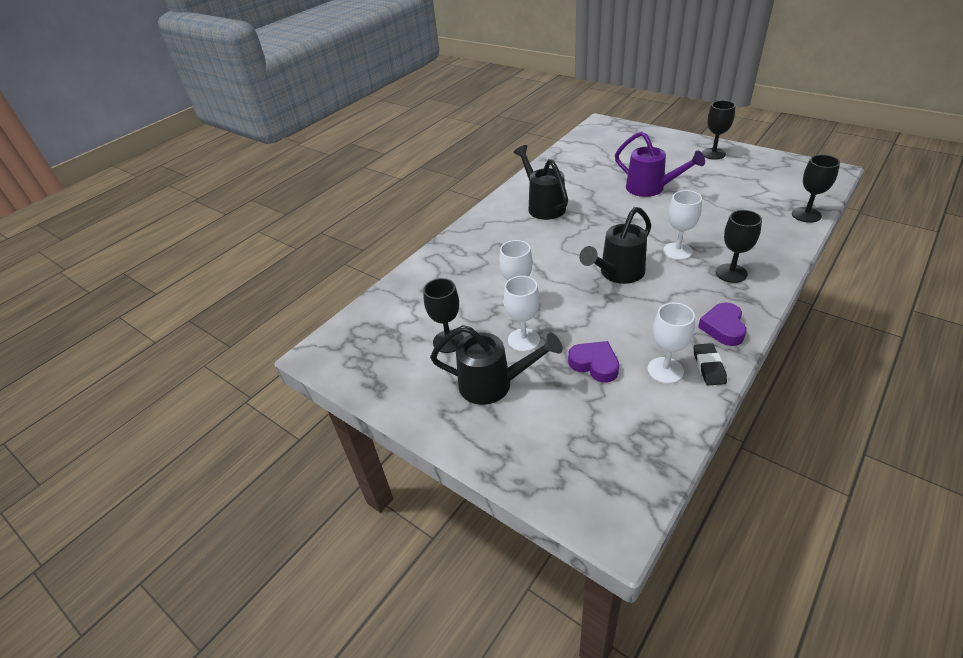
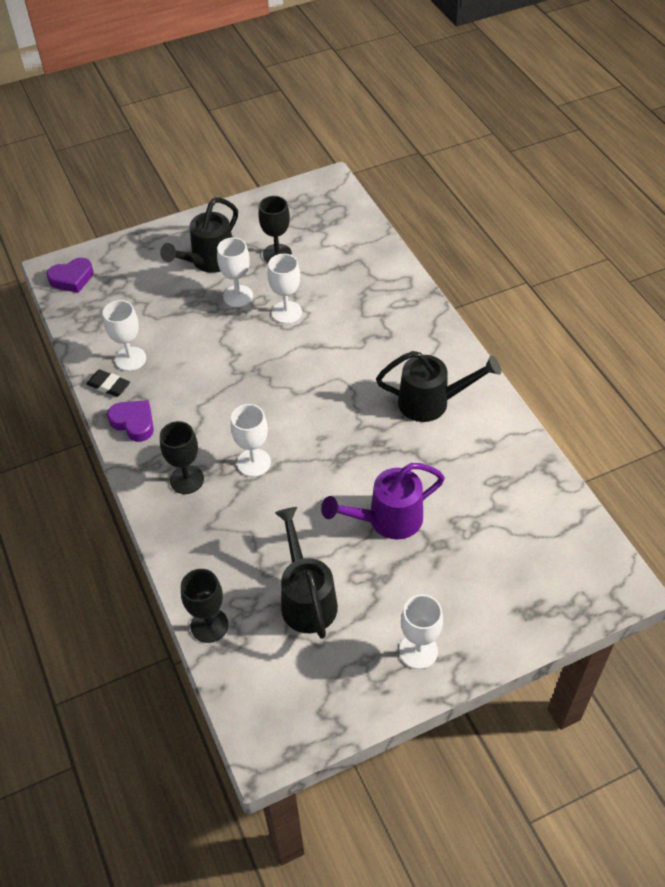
camera: 115 degrees right, 10 degrees up
(594, 364) = (174, 323): purple heart -> purple heart (72, 279)
(618, 273) = (263, 398): black watering can -> black watering can (306, 599)
(713, 154) = (418, 651): black goblet -> white goblet

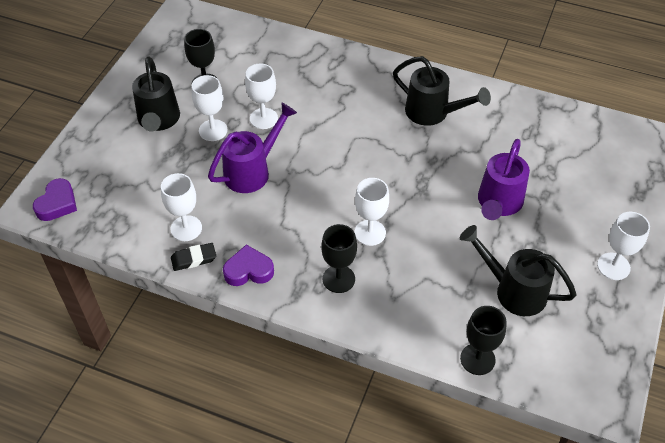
camera: 45 degrees left, 0 degrees up
(227, 349) = (252, 171): none -> purple watering can
(431, 402) = (432, 113): black watering can -> black watering can turned 75 degrees clockwise

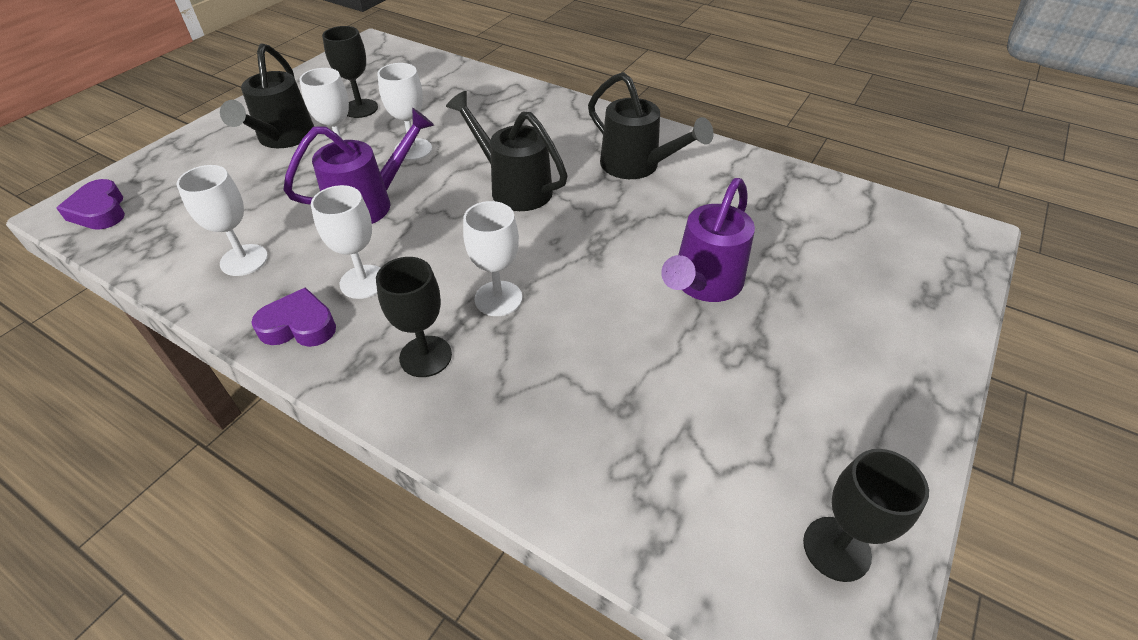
camera: 10 degrees right, 5 degrees down
(57, 204) = (100, 211): purple heart -> purple heart turned 120 degrees clockwise
(194, 259) = (231, 300): black eraser -> none
(477, 359) = (610, 524): black goblet -> black goblet (836, 548)
(514, 291) = (701, 415): black watering can -> black watering can (514, 188)
(613, 266) = (879, 400): white goblet -> white goblet (363, 282)

